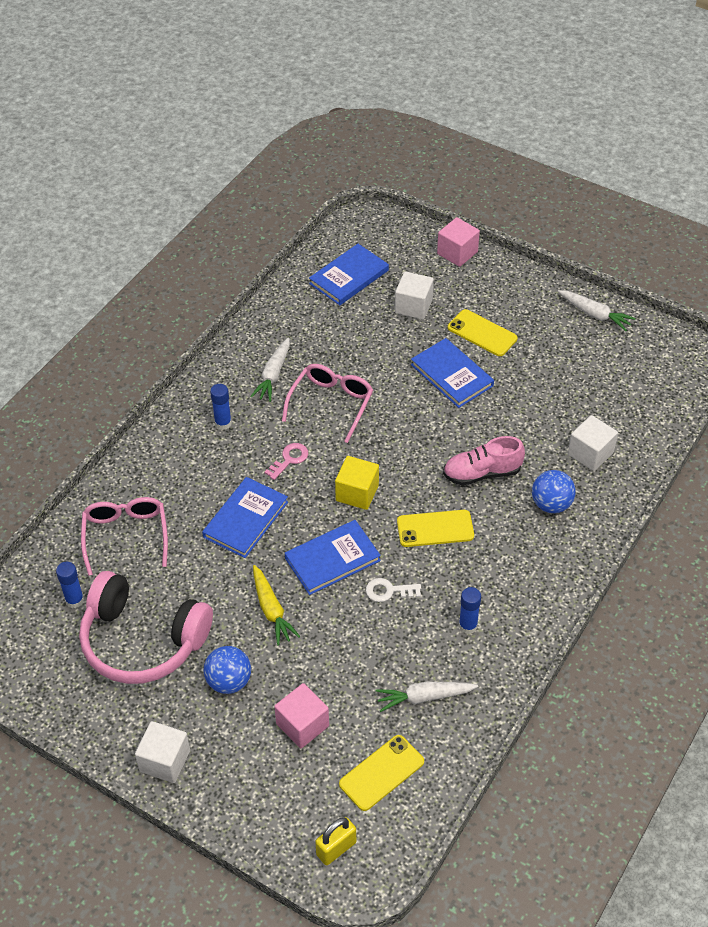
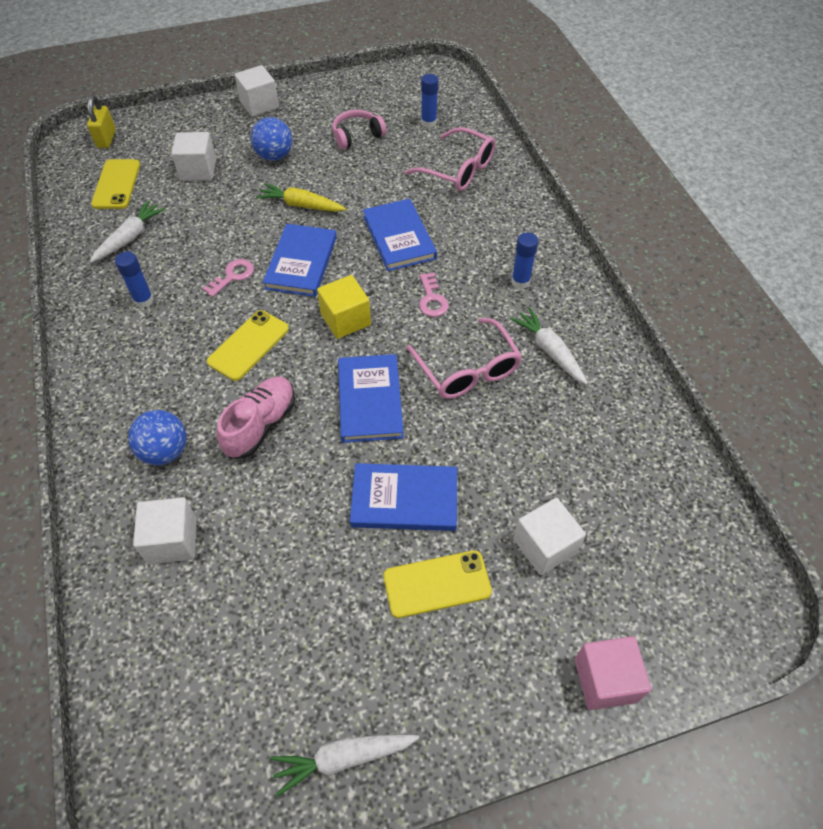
camera: 130 degrees right, 5 degrees up
(142, 640) = (357, 136): pink headphones -> pink headphones, size x0.48
(302, 725) = (198, 170): pink cube -> white cube
(349, 277) = (651, 516): blue book -> blue book (370, 400)
(389, 591) = (232, 276): white key -> pink key

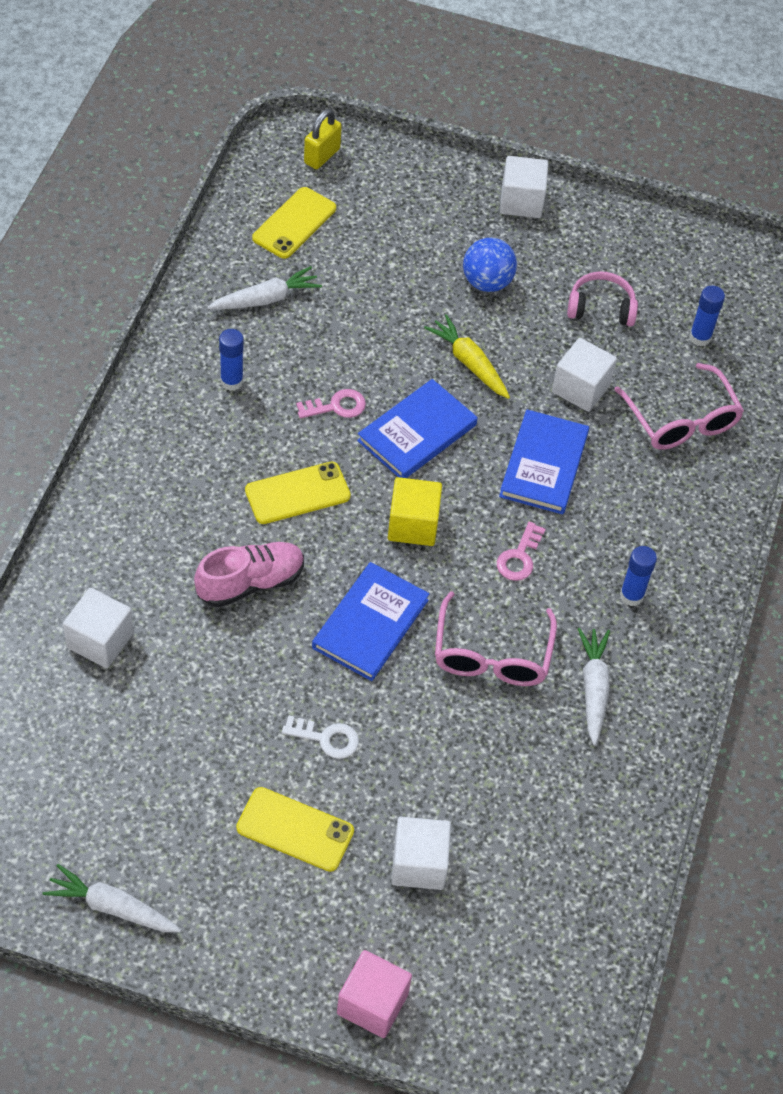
camera: 30 degrees right, 0 degrees up
(165, 451) = (148, 553): blue ball -> none
(198, 170) = (391, 253): white cube -> white cube (580, 388)
(404, 499) = (326, 738): blue book -> white key

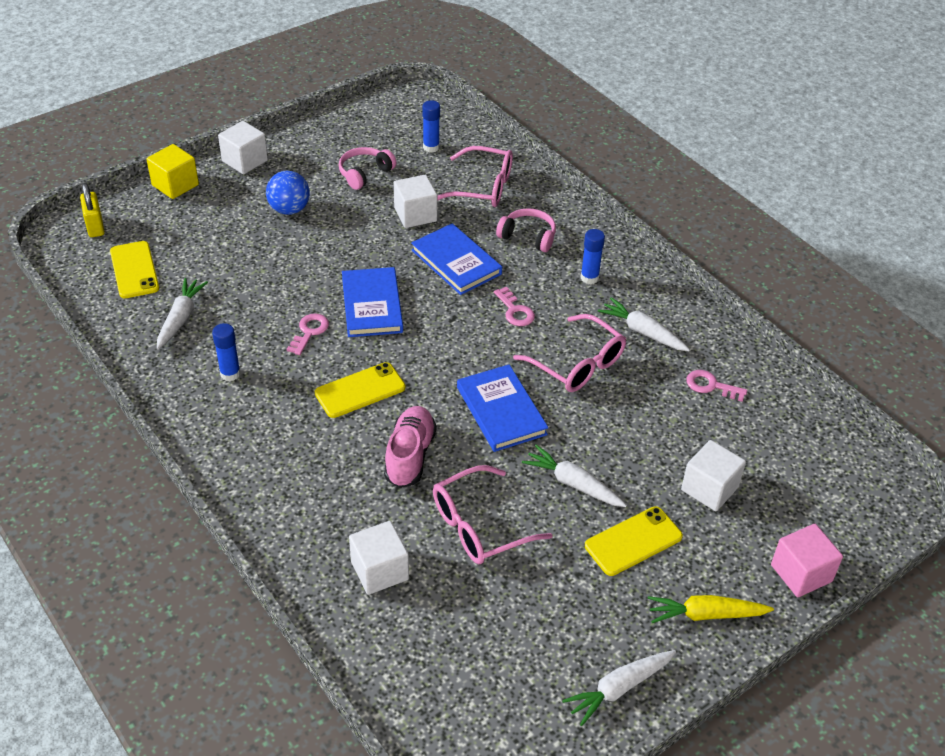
camera: 50 degrees left, 10 degrees down
(211, 689) = (479, 526): none -> pink glasses
(297, 493) = (360, 390): yellow phone -> yellow phone turned 45 degrees clockwise
(326, 738) = (573, 484): white key -> white carrot
(413, 525) = (442, 347): yellow cube -> yellow cube (175, 185)
(469, 363) = (343, 251): yellow carrot -> yellow carrot (705, 615)
(568, 794) = (711, 386): none -> pink key
(643, 505) = (528, 236): none -> pink headphones

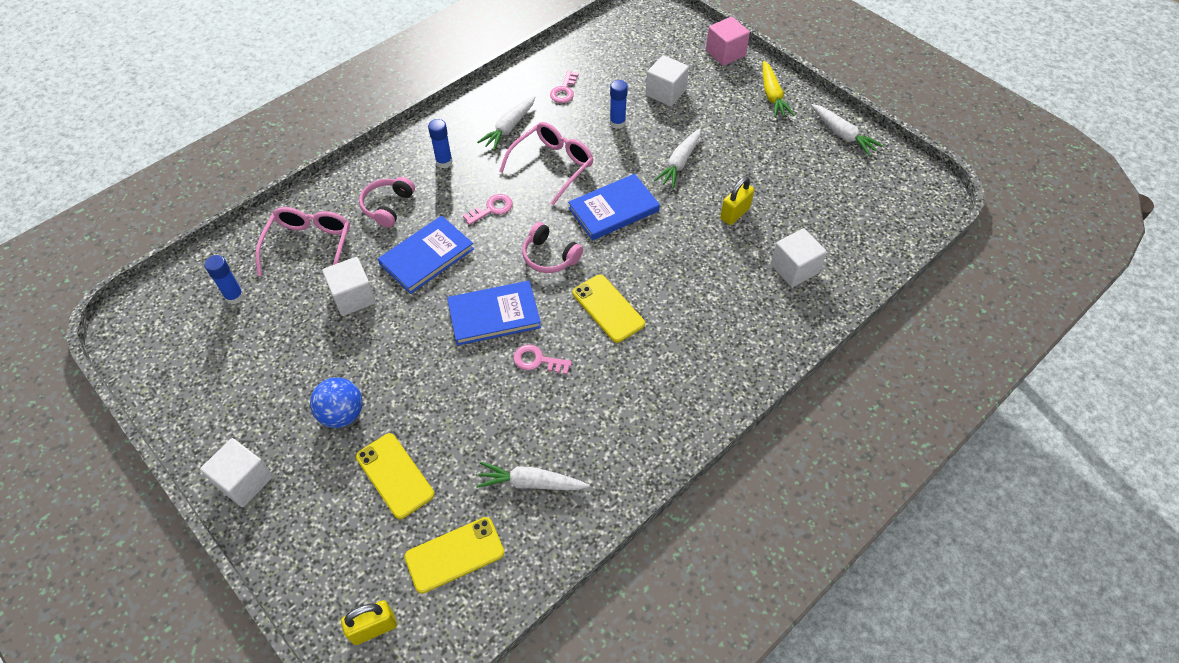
camera: 95 degrees left, 10 degrees up
(175, 185) = (290, 551): yellow cube -> none
(230, 374) = (604, 417): blue glue stick -> blue glue stick (617, 123)
(365, 173) = (279, 351): pink headphones -> pink headphones (550, 256)
(410, 456) = (675, 263): pink shoe -> none
(479, 526) = (735, 214): pink glasses -> yellow padlock
(633, 541) = (723, 130): yellow phone -> yellow phone (394, 475)

